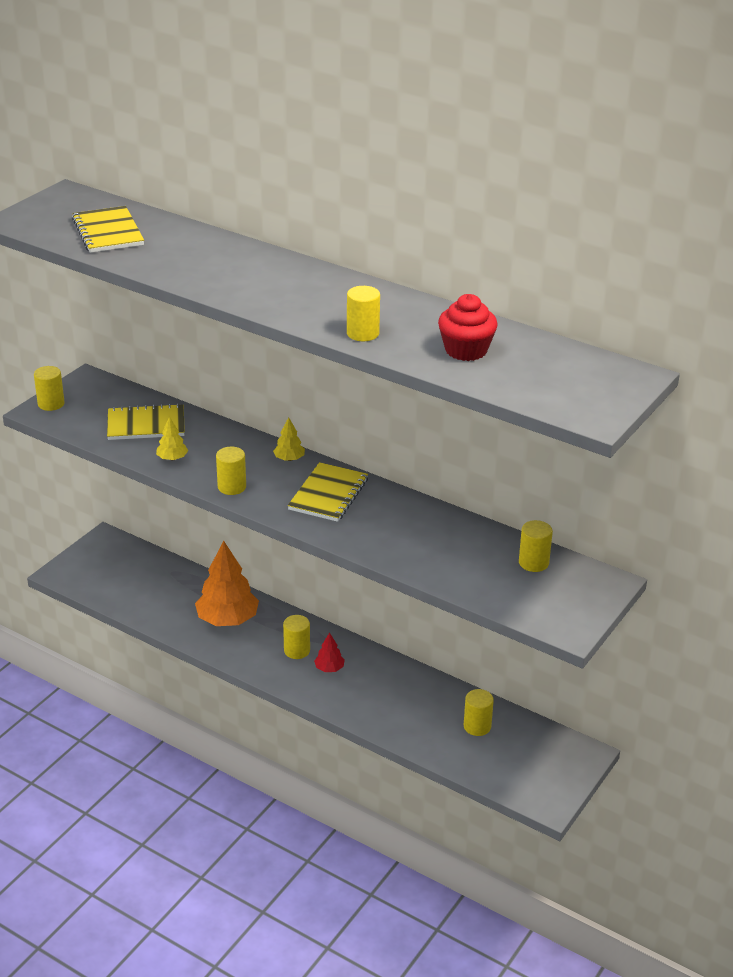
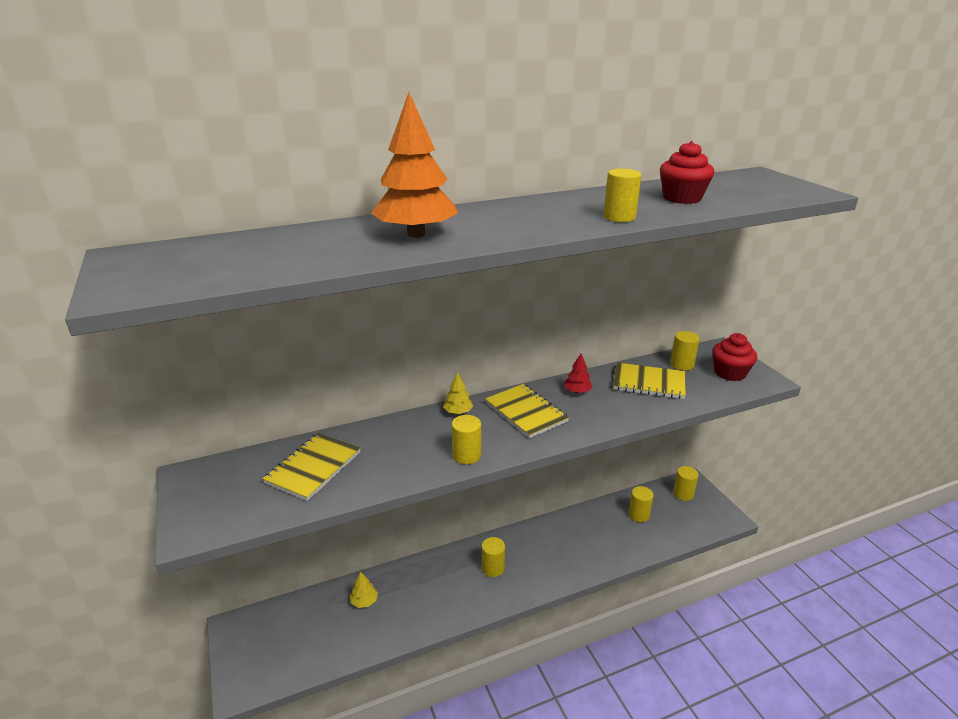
camera: 55 degrees left, 5 degrees down
(51, 404) = (191, 517): yellow cylinder -> yellow cylinder (683, 494)
(108, 232) = (254, 257): yellow notebook -> yellow notebook (649, 383)
(172, 458) = (385, 472): yellow tree -> yellow tree (364, 601)
(227, 619) = (421, 592): orange tree -> orange tree (416, 234)
(329, 668) = (527, 559): red tree -> red tree (577, 391)
(554, 600) = (730, 373): none -> red cupcake

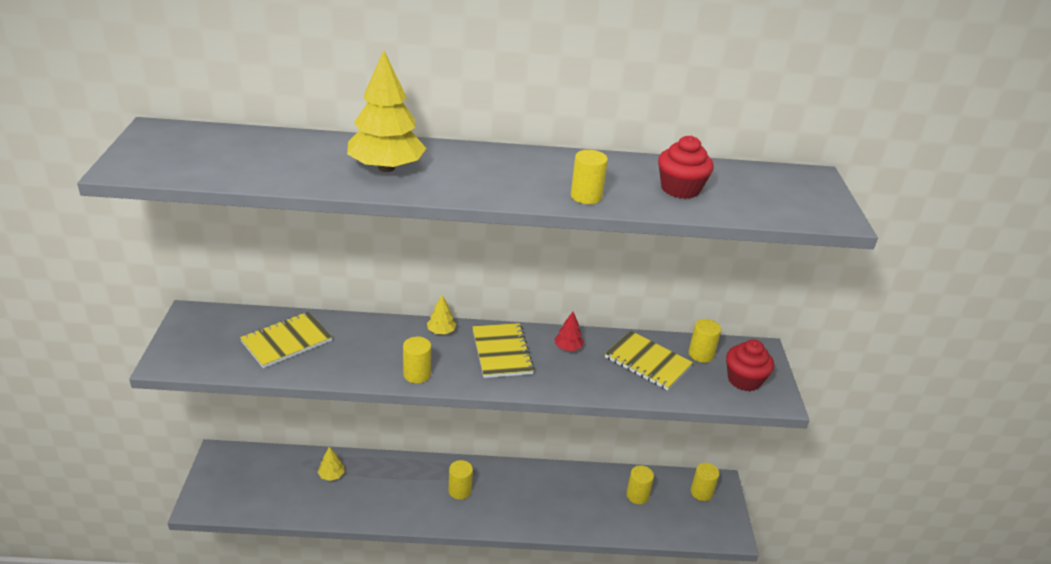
camera: 20 degrees right, 5 degrees up
(416, 234) = (386, 168): orange tree -> yellow tree

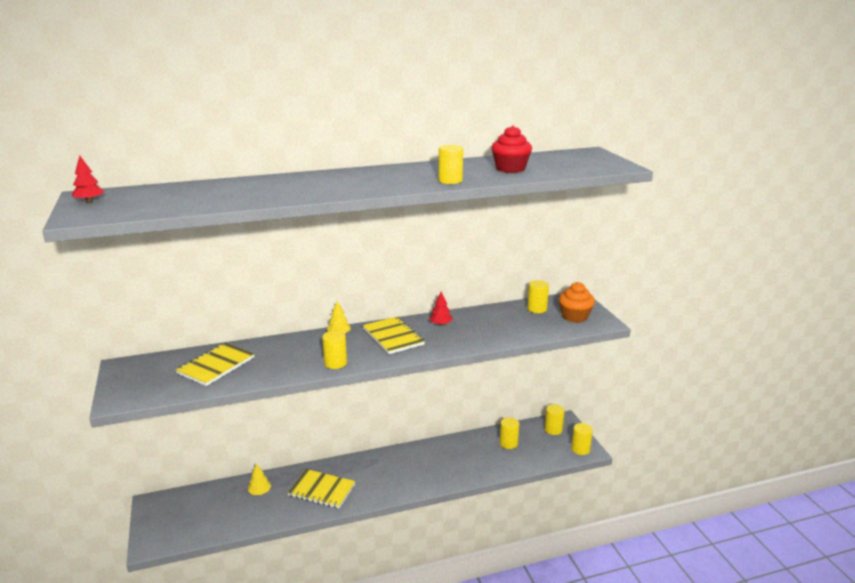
camera: 15 degrees left, 10 degrees down
(152, 142) = (89, 201): none -> red tree
(386, 168) = (293, 188): yellow tree -> none
(460, 490) = (371, 475): yellow cylinder -> yellow cylinder (580, 449)
(647, 362) = (503, 320): yellow notebook -> yellow notebook (322, 490)
(744, 380) = (574, 316): red cupcake -> orange cupcake

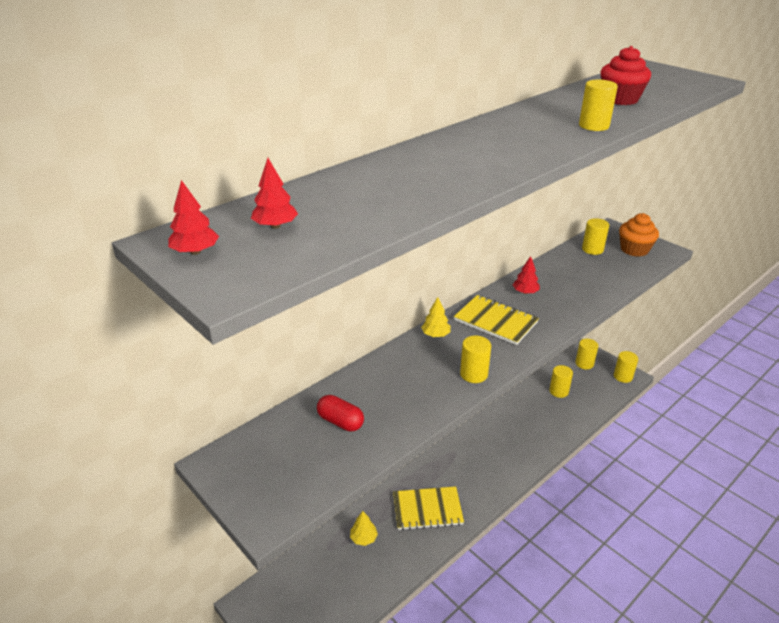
camera: 25 degrees left, 10 degrees up
(147, 198) = (275, 226): none -> red tree
(216, 365) = (340, 422): yellow notebook -> red capsule

